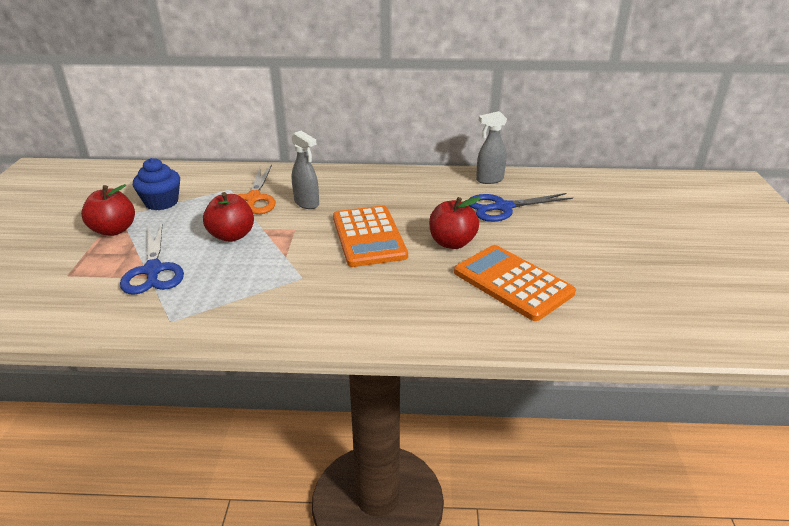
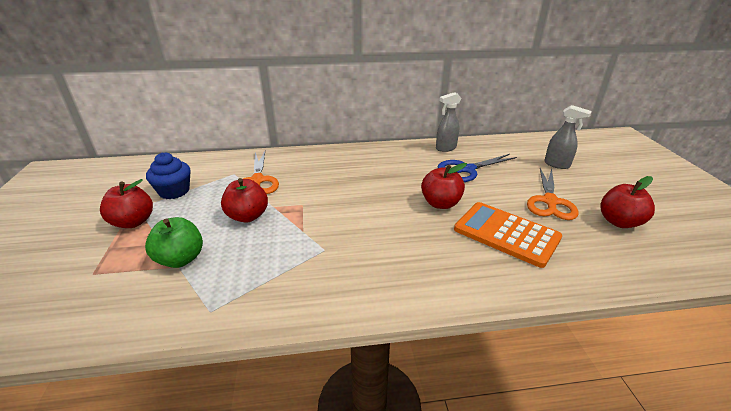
camera: 10 degrees left, 0 degrees up
(153, 271) = (181, 259): blue scissors -> green apple
(307, 203) = (305, 180): grey spray bottle -> grey spray bottle (557, 165)
(368, 237) = (369, 205): orange calculator -> none
(586, 253) = (550, 202): none -> orange scissors
(659, 284) = (619, 222): none -> red apple

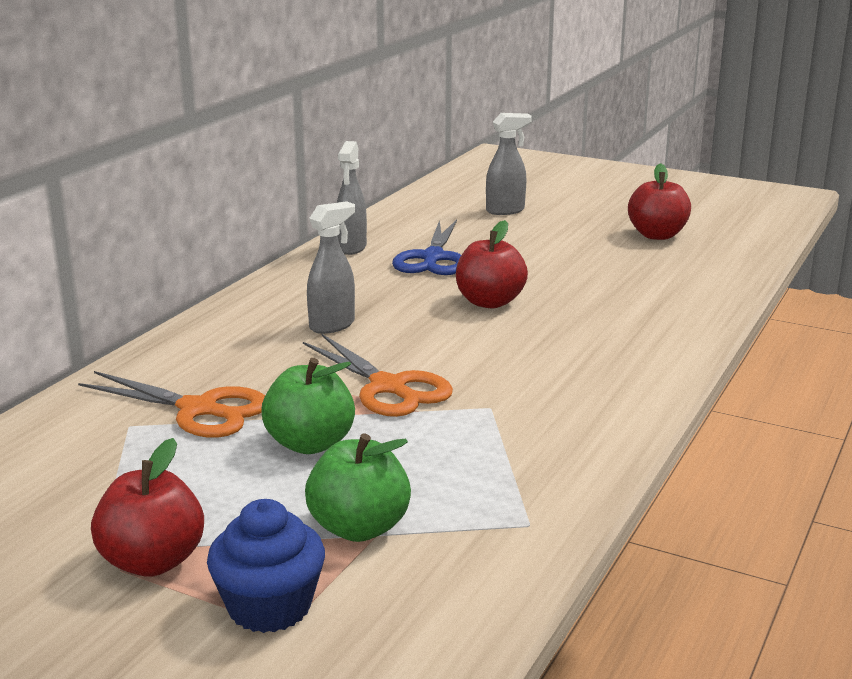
camera: 55 degrees left, 10 degrees down
(174, 191) = (95, 499): blue cupcake -> blue cupcake (269, 607)
(247, 216) = (310, 444): red apple -> green apple
(362, 176) = (332, 325): none -> grey spray bottle
(506, 234) = (605, 293): orange calculator -> none
(550, 202) = (576, 247): orange scissors -> orange scissors (389, 387)

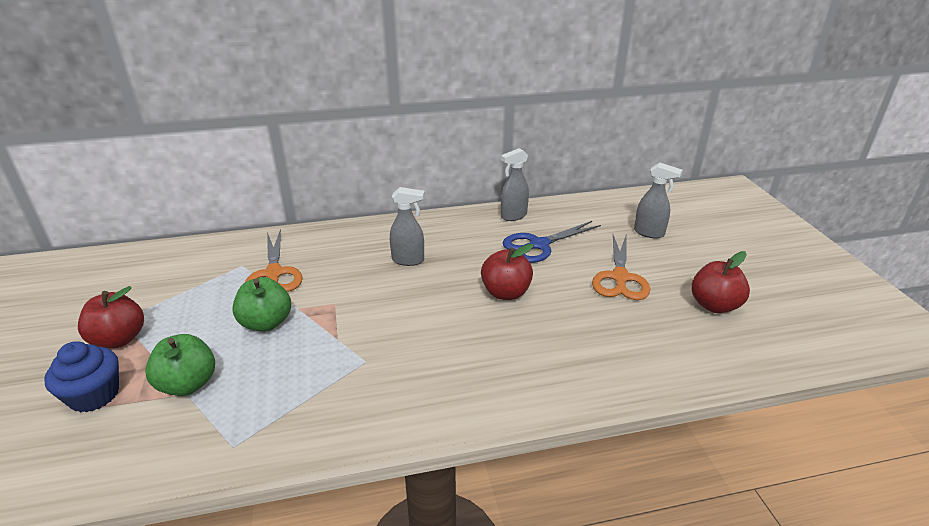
camera: 50 degrees right, 10 degrees up
(389, 387) = (354, 314): orange scissors -> orange scissors (620, 278)

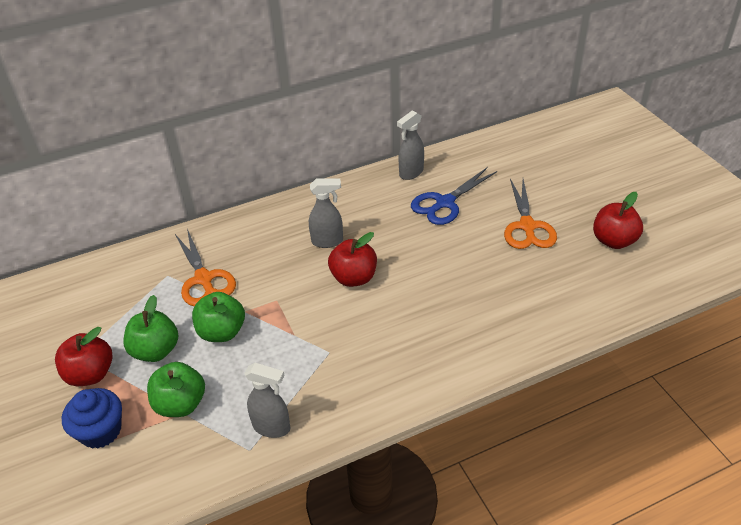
camera: 10 degrees left, 10 degrees up
(193, 329) = (156, 351): none -> green apple
(505, 293) = (430, 260): red apple -> red apple (354, 278)
(649, 233) = (543, 172): grey spray bottle -> grey spray bottle (272, 427)

